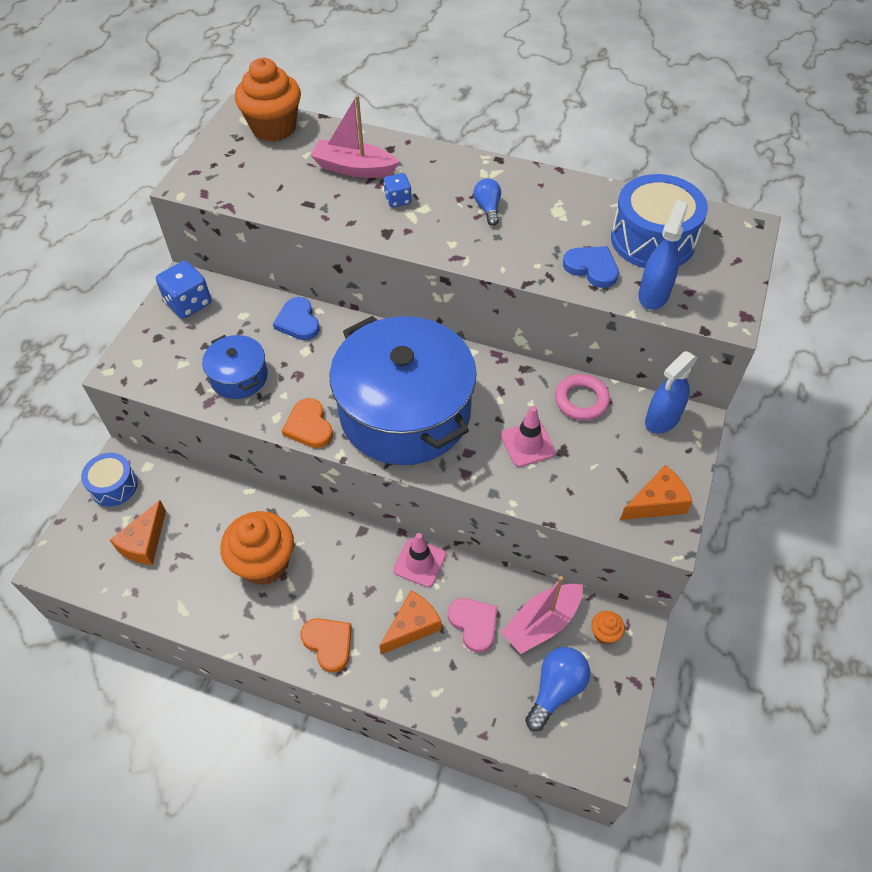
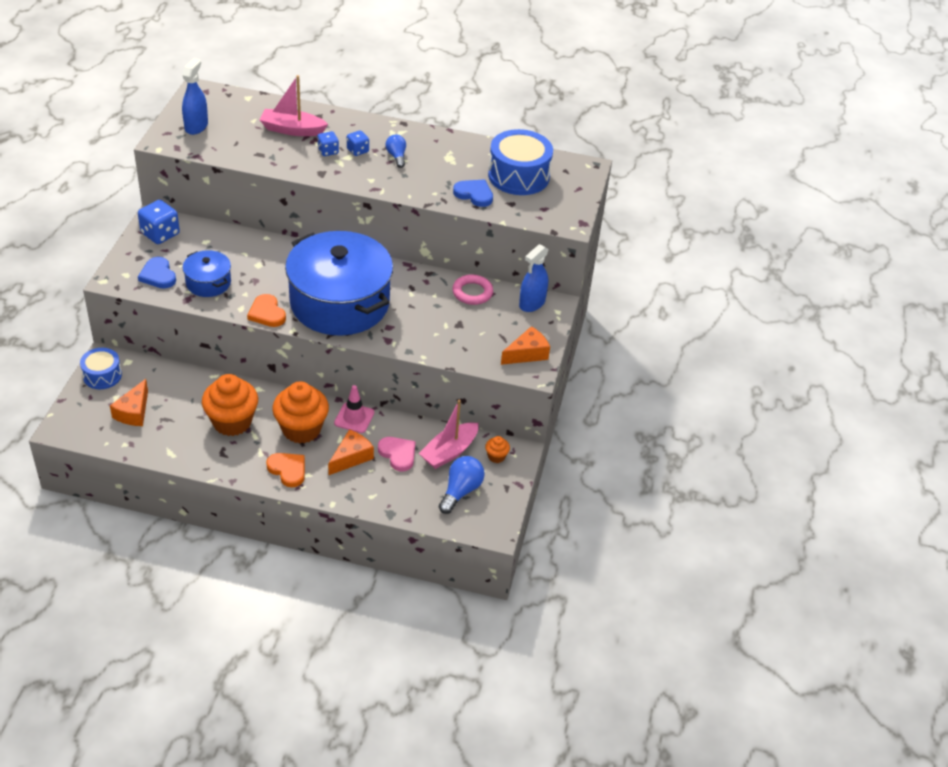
camera: 10 degrees left, 10 degrees down
(274, 128) = (225, 101): orange cupcake -> orange cupcake (301, 429)
(298, 321) = (250, 245): blue heart -> blue heart (158, 275)
(437, 199) = (357, 150): none -> blue dice
(527, 444) = (433, 320): pink traffic cone -> none
(653, 294) = (518, 210): blue spray bottle -> blue spray bottle (196, 126)

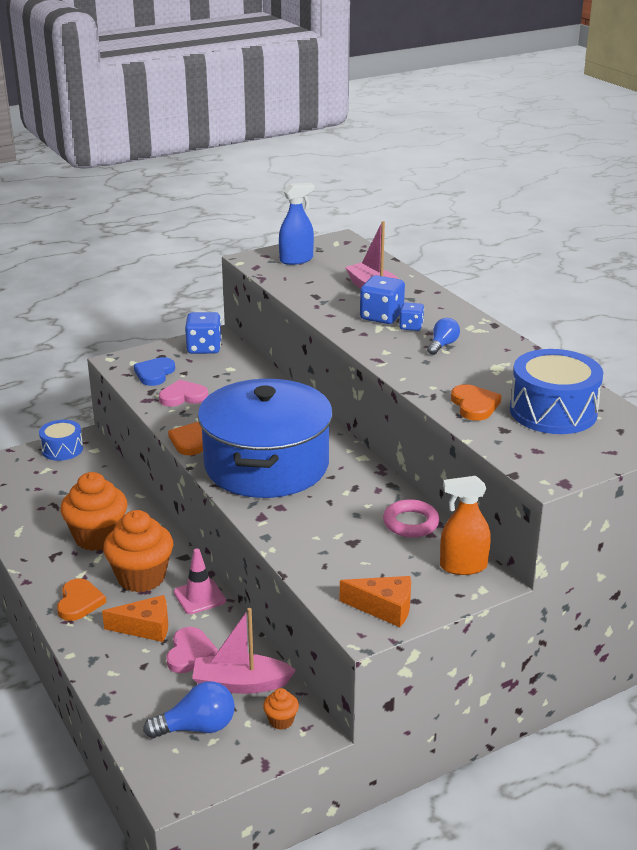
camera: 50 degrees right, 15 degrees down
(133, 412) = (41, 486): orange cheese -> none
(208, 282) = (183, 396): blue pot -> pink heart
(328, 151) = (381, 316): blue dice -> blue dice, size x1.69
(474, 194) = (474, 405): blue heart -> orange heart
(532, 303) = (463, 566): blue spray bottle -> orange spray bottle

